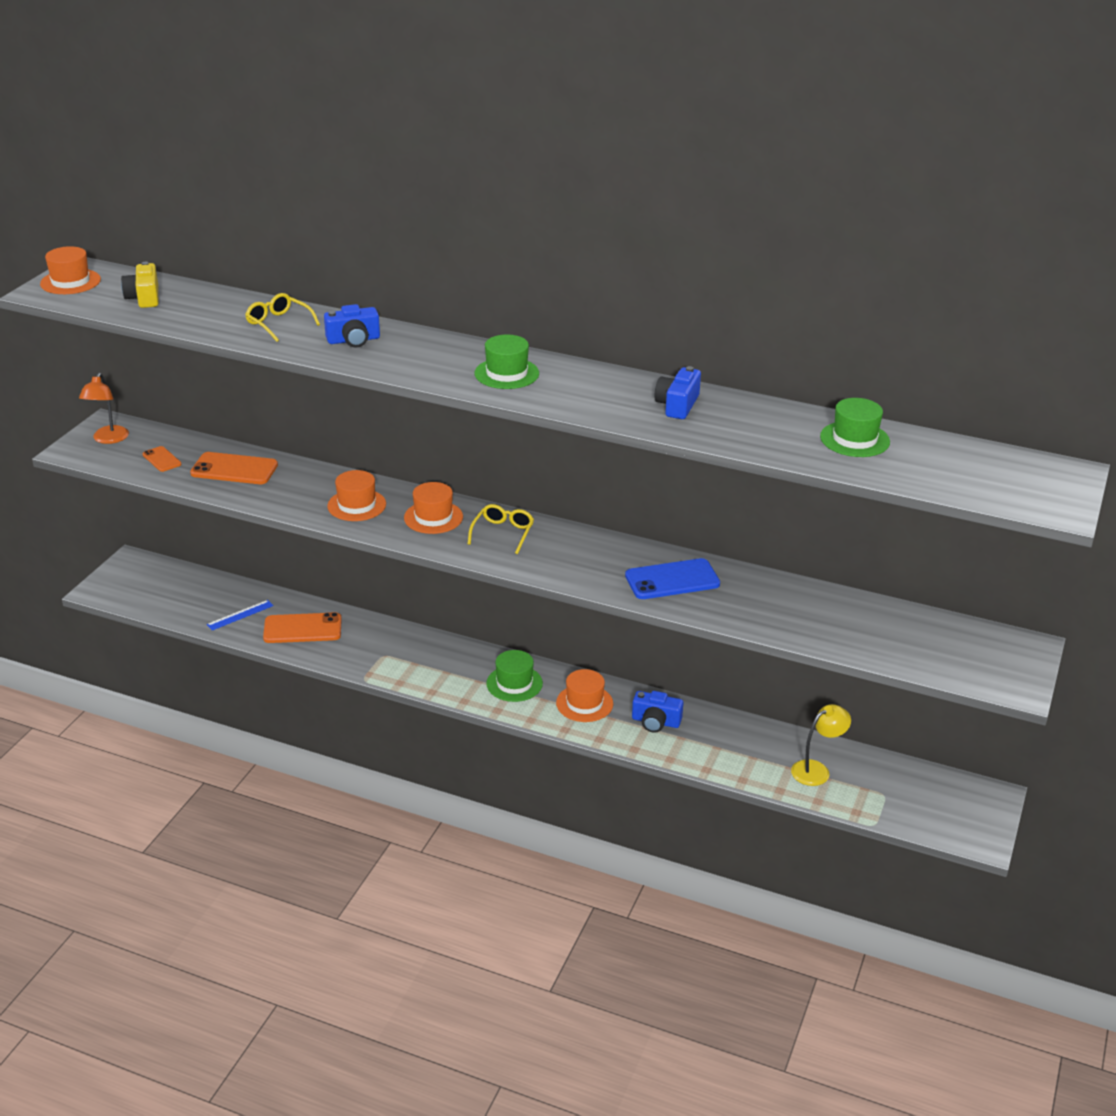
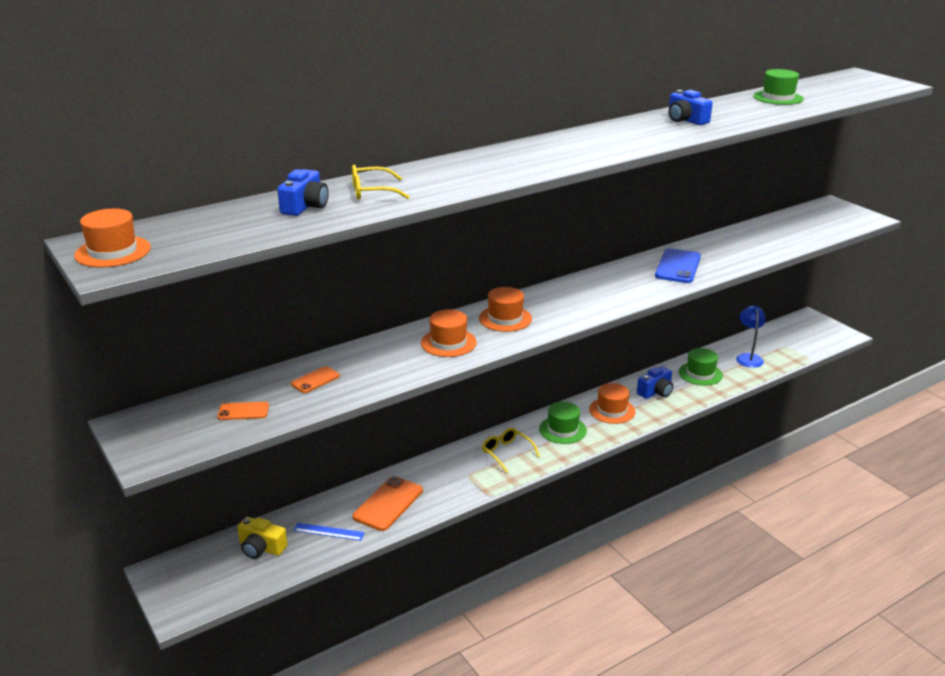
camera: 55 degrees left, 5 degrees down
(108, 439) = (159, 431): orange lamp -> none
(144, 298) = (218, 228): yellow camera -> yellow camera (261, 548)
(234, 469) = (315, 380): orange phone -> orange phone, size x0.55
(240, 615) = (329, 531): blue ruler -> blue ruler turned 75 degrees counterclockwise
(353, 340) = (448, 175): blue camera -> blue camera (305, 206)
(503, 533) = (558, 301): yellow glasses -> yellow glasses (506, 453)
(506, 373) = (578, 147): green hat -> green hat (700, 374)
(817, 770) = (748, 357): yellow lamp -> blue lamp

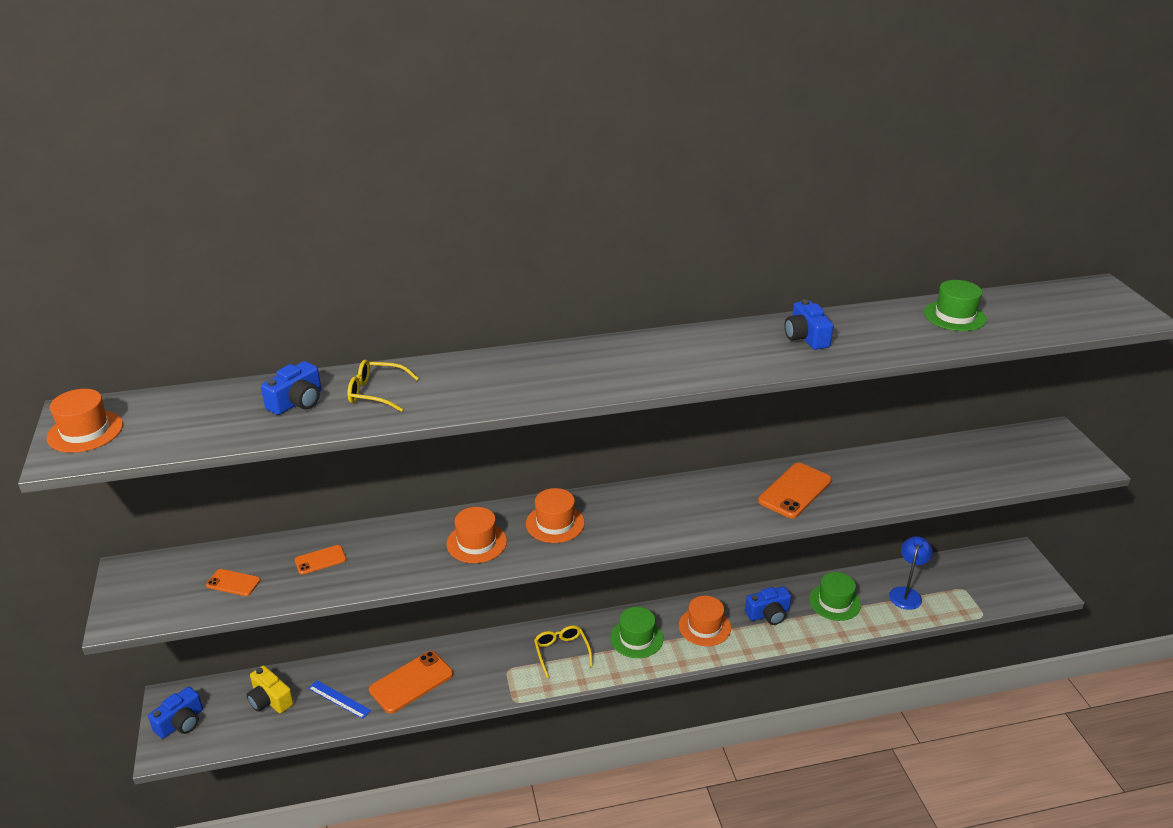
camera: 20 degrees right, 5 degrees up
(181, 587) = (181, 722): none -> blue camera
(678, 266) = (795, 491): blue phone -> orange phone

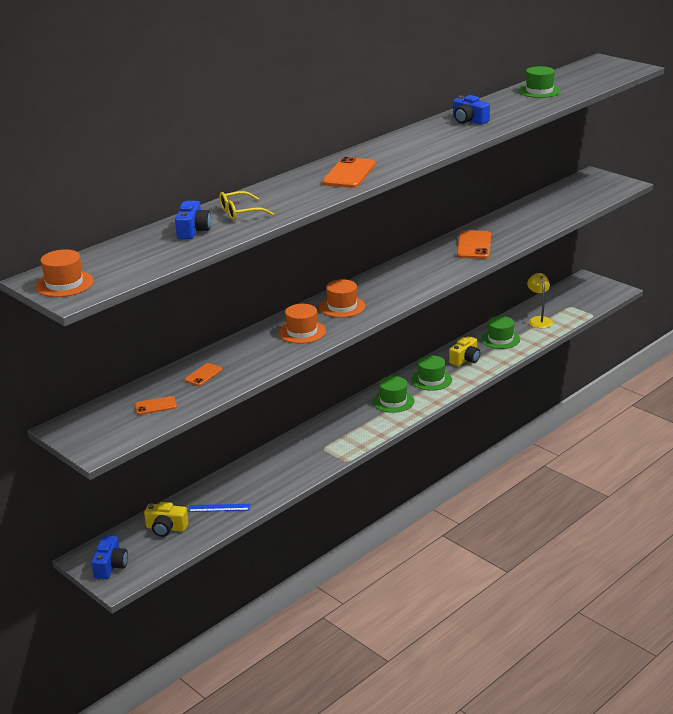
camera: 30 degrees left, 5 degrees down
(411, 682) = (262, 479): orange phone -> orange phone (349, 174)
(561, 652) = (350, 426): yellow glasses -> none
(704, 627) = (431, 380): orange hat -> green hat
(768, 614) = (465, 359): blue camera -> yellow camera
(906, 593) = (539, 320): blue lamp -> yellow lamp

